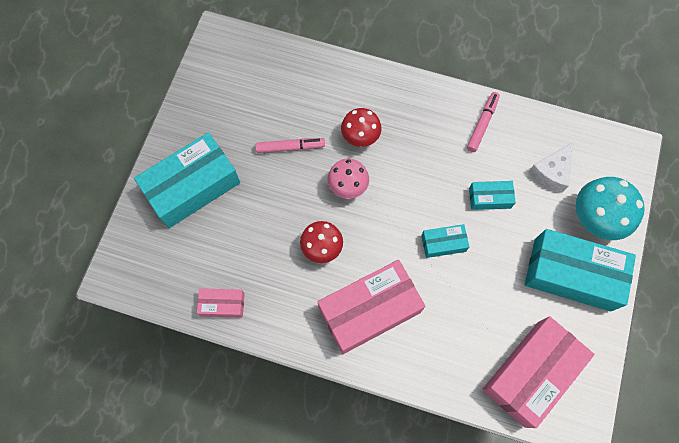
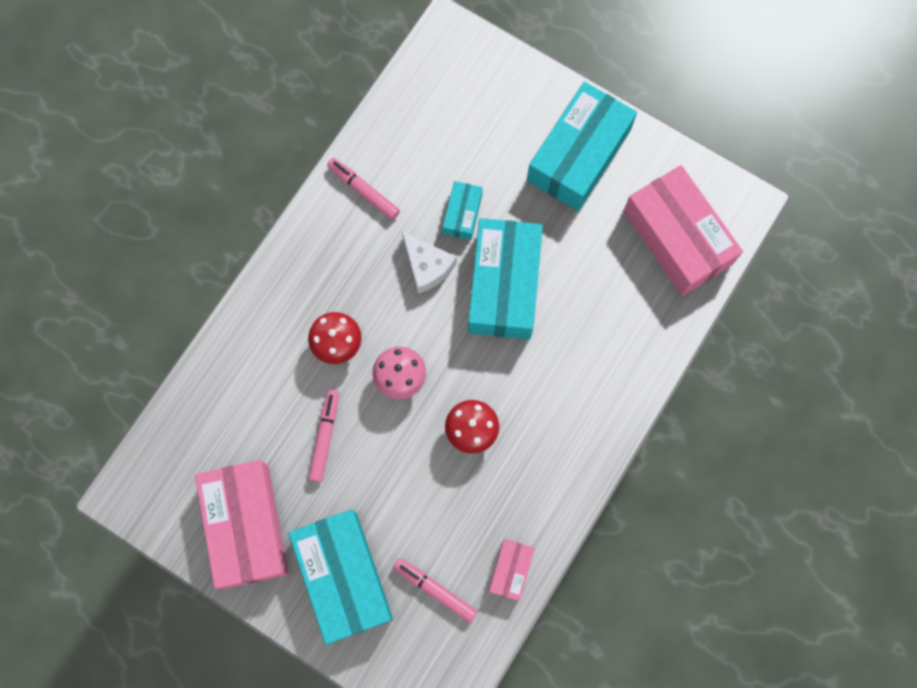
camera: 75 degrees left, 5 degrees up
(196, 252) = (435, 590): none -> pink marker
(369, 310) = (562, 394): pink box -> pink box (246, 526)
(443, 243) = (504, 285): turquoise box -> turquoise box, size x2.10
(551, 172) = (450, 133): white cheese -> white cheese (427, 266)
(594, 219) = (521, 107): turquoise mushroom -> none

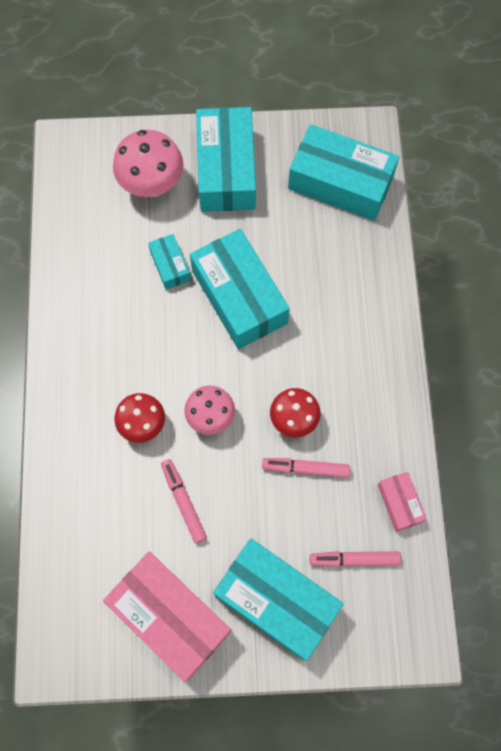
camera: 35 degrees left, 5 degrees down
(364, 191) = (81, 296): pink marker -> pink marker (305, 468)
(427, 266) = (170, 321): white cheese -> none
(500, 125) = (152, 185): none -> pink mushroom
(677, 238) = (340, 183): pink box -> turquoise box

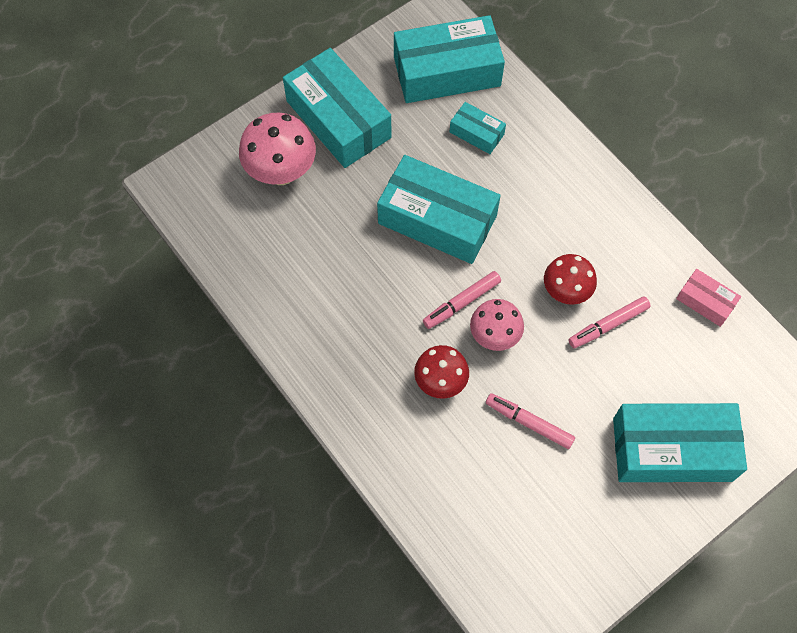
camera: 35 degrees left, 5 degrees down
(170, 265) = (354, 231): turquoise box -> turquoise box (476, 133)
(170, 616) = (596, 526): pink box -> none
(354, 559) = (706, 371): pink marker -> pink marker (461, 302)

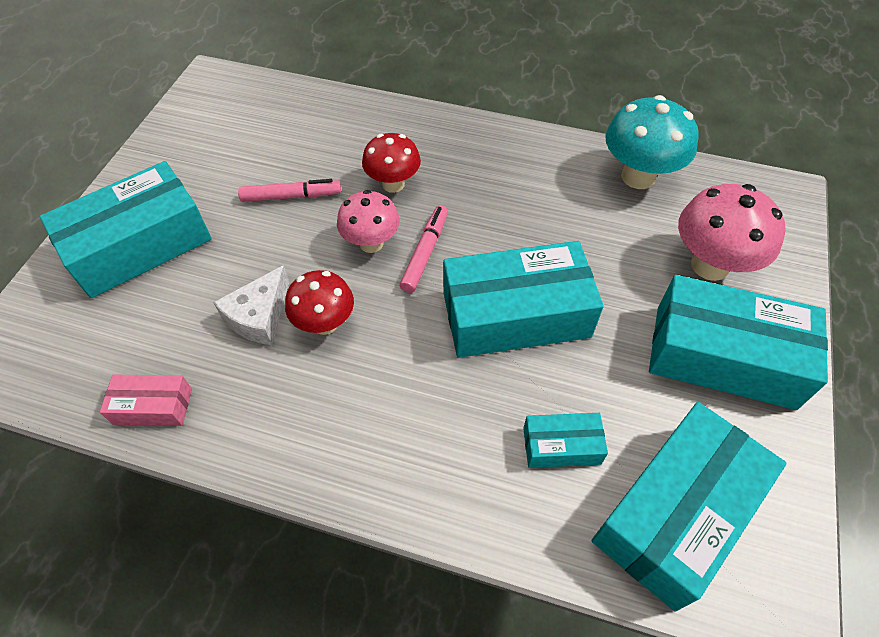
camera: 145 degrees right, 10 degrees down
(251, 265) = (638, 176): none -> turquoise mushroom
(608, 325) = (259, 316): pink marker -> white cheese

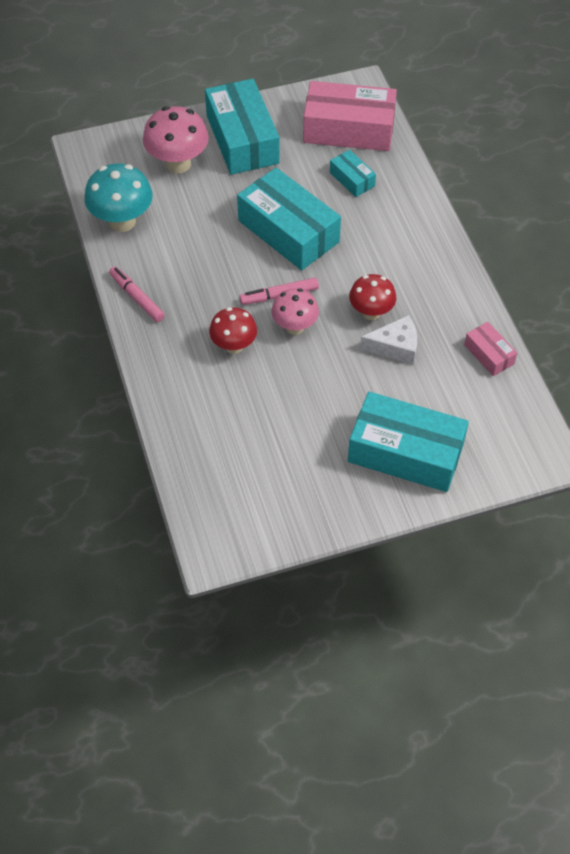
camera: 125 degrees left, 0 degrees up
(291, 196) = (293, 397): pink marker -> pink marker (137, 298)
(675, 512) = (349, 129): turquoise box -> pink box

